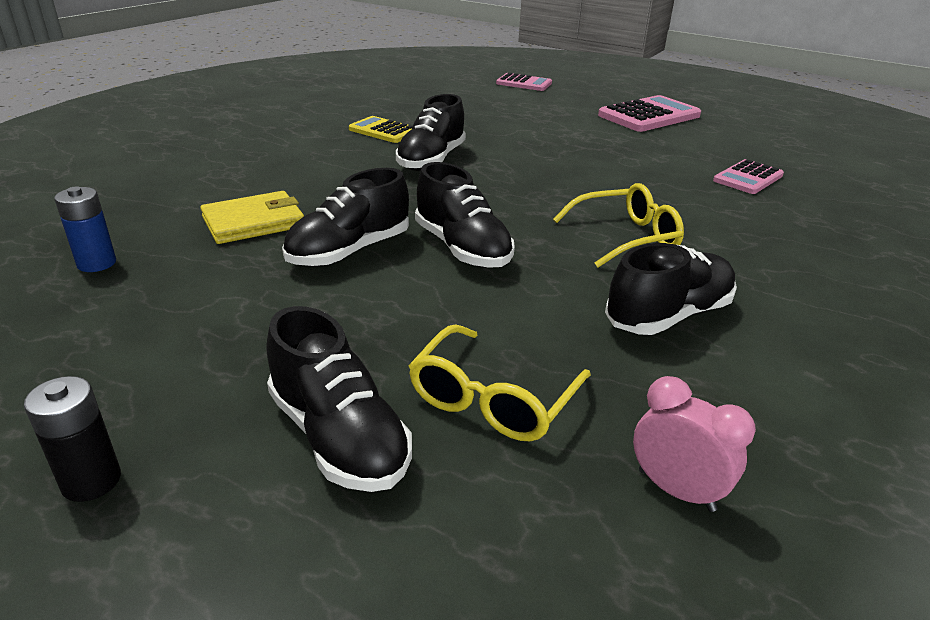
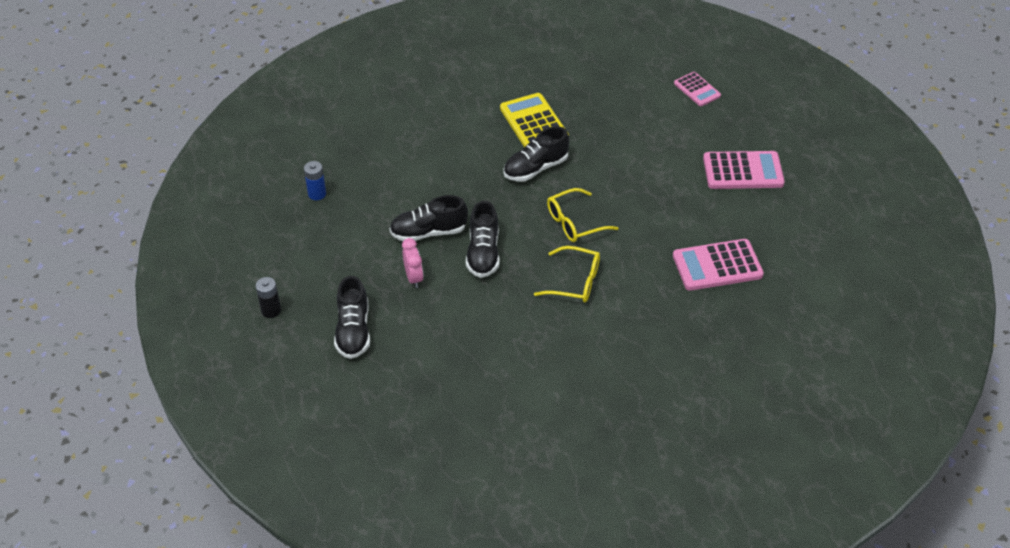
camera: 35 degrees right, 15 degrees up
(254, 222) = (400, 190): yellow wallet -> none
(383, 131) = (534, 123): yellow calculator -> yellow calculator, size x1.63
(493, 399) = (418, 342): yellow glasses -> yellow glasses (574, 223)
(668, 316) = (533, 338): black shoe -> none
(676, 490) = (444, 406): pink clock -> pink clock (413, 278)
(748, 178) = (717, 266): pink calculator -> pink calculator, size x1.63

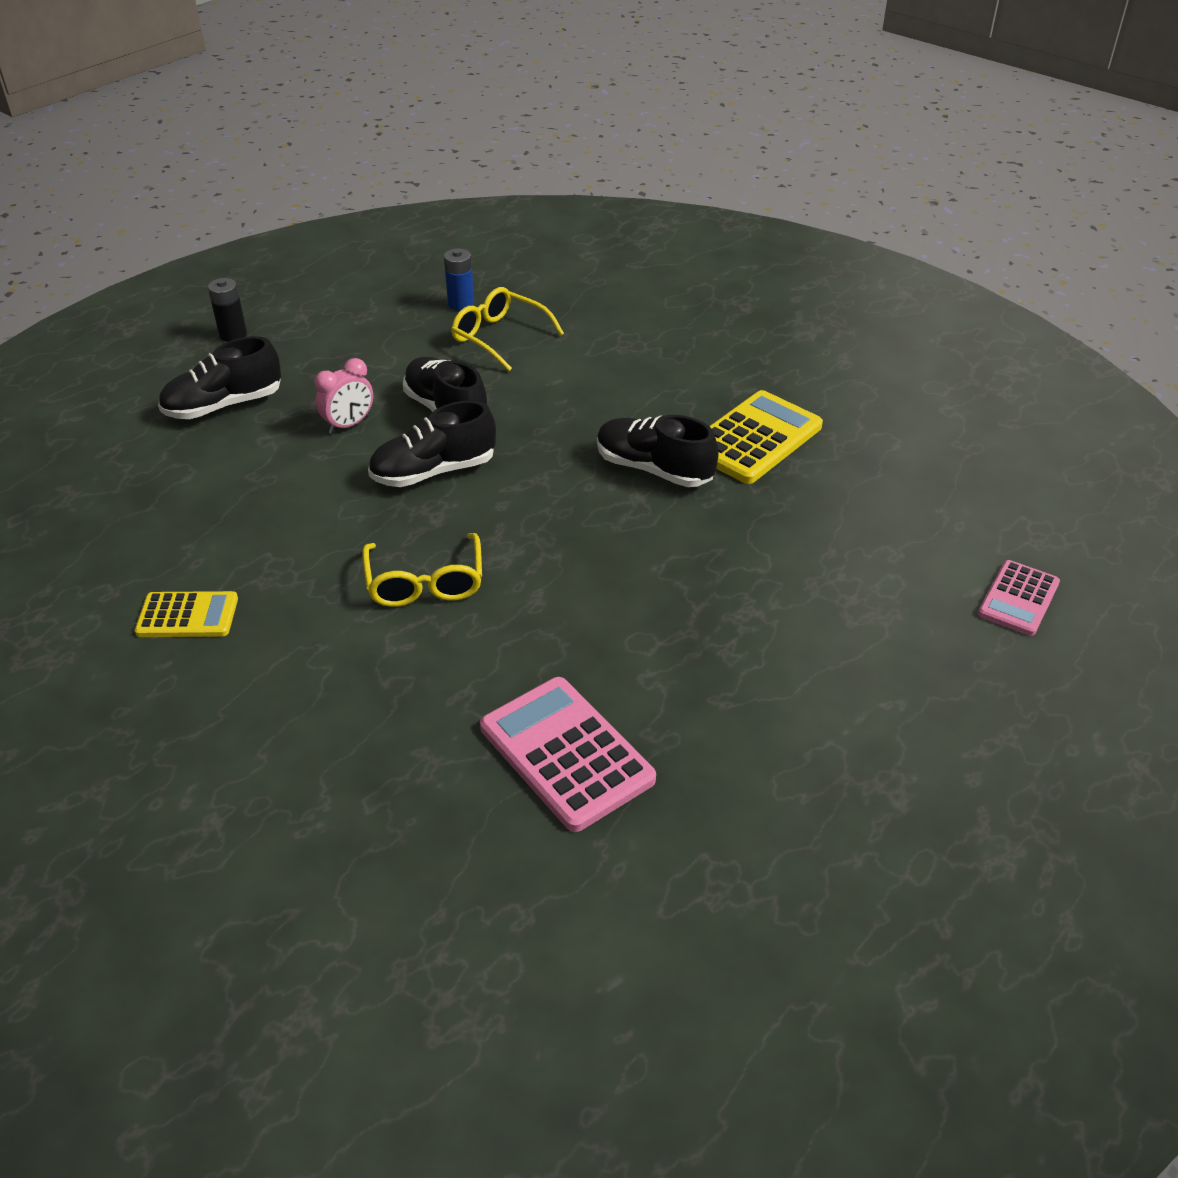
camera: 65 degrees right, 5 degrees down
(548, 384) = (187, 616): none -> yellow calculator
(574, 223) = (560, 544): yellow glasses -> yellow glasses (499, 337)
(743, 171) = (851, 723): pink calculator -> none

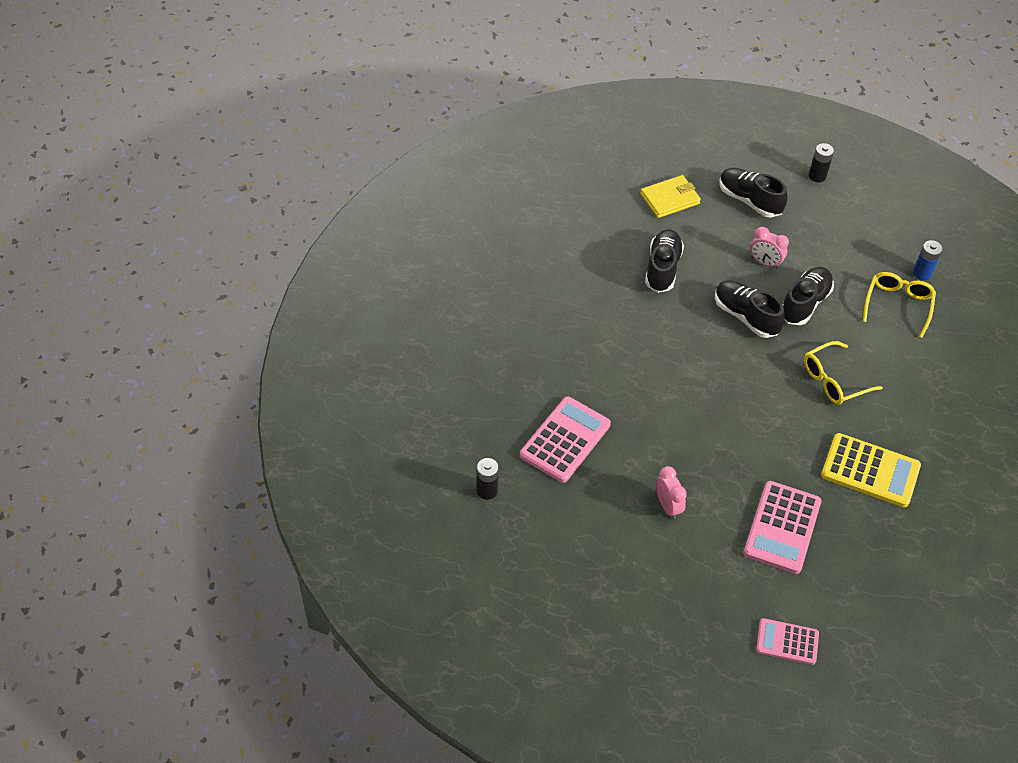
camera: 70 degrees right, 10 degrees up
(151, 482) = (670, 199): none -> yellow wallet
(187, 616) = (584, 256): yellow calculator -> none
(425, 583) = (654, 343): yellow glasses -> yellow glasses (834, 380)
(632, 907) = (487, 490): none -> black battery
(654, 469) = (808, 423): black shoe -> black shoe (662, 268)
(748, 658) = (668, 506): none -> pink clock
(823, 546) = (782, 527): none -> pink calculator

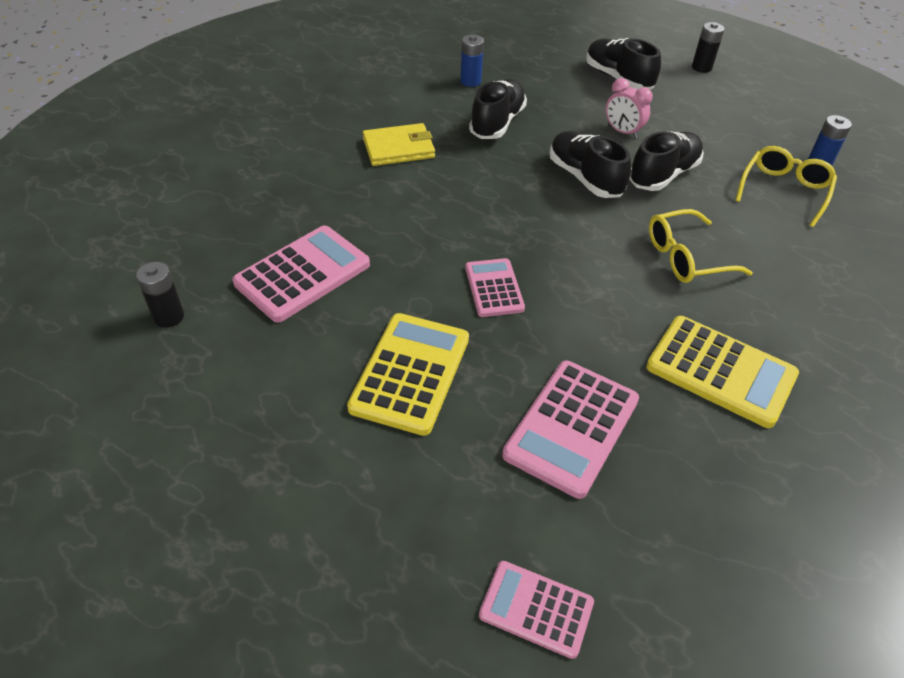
camera: 10 degrees right, 5 degrees down
(627, 224) = (470, 81): none -> blue battery
(668, 506) = (410, 373): pink clock -> yellow calculator
(670, 199) = (527, 67): yellow wallet -> yellow wallet (399, 148)
(704, 430) = (494, 288): none -> pink calculator

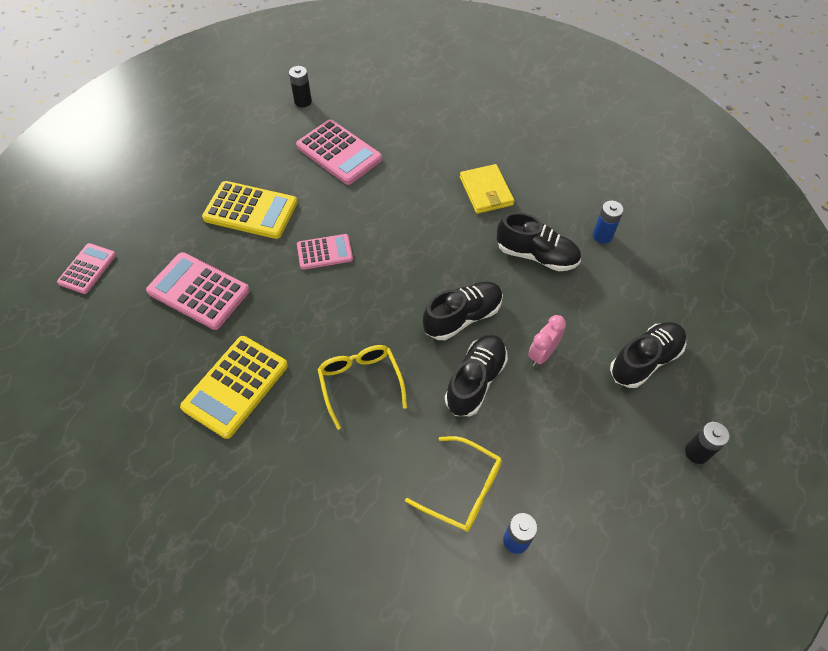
camera: 90 degrees right, 10 degrees up
(663, 175) = (475, 381): black shoe -> black shoe turned 105 degrees counterclockwise

